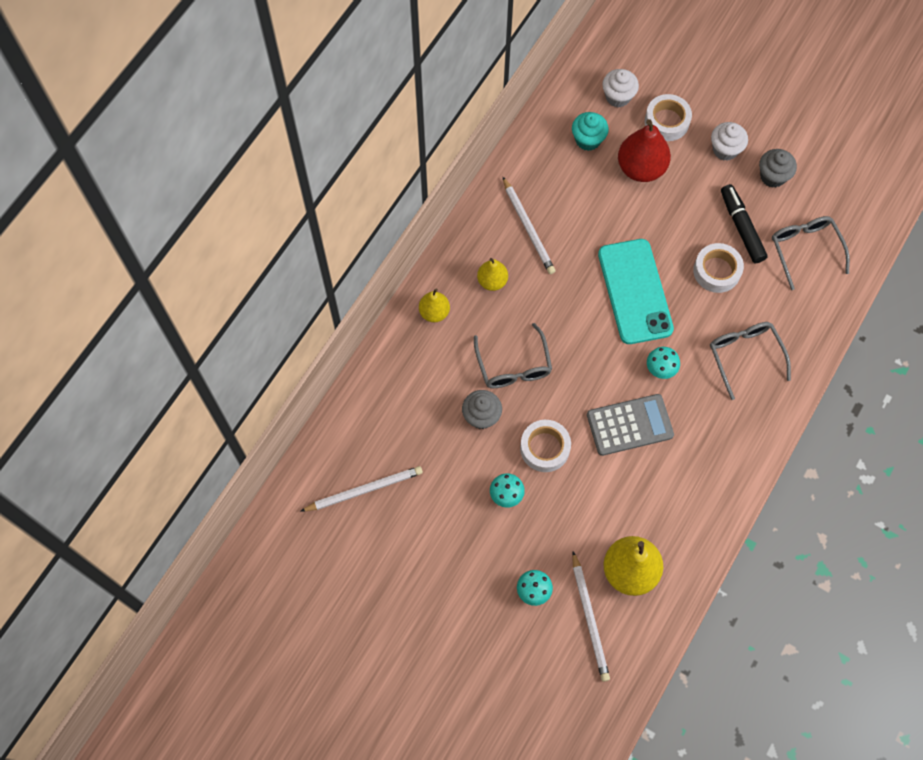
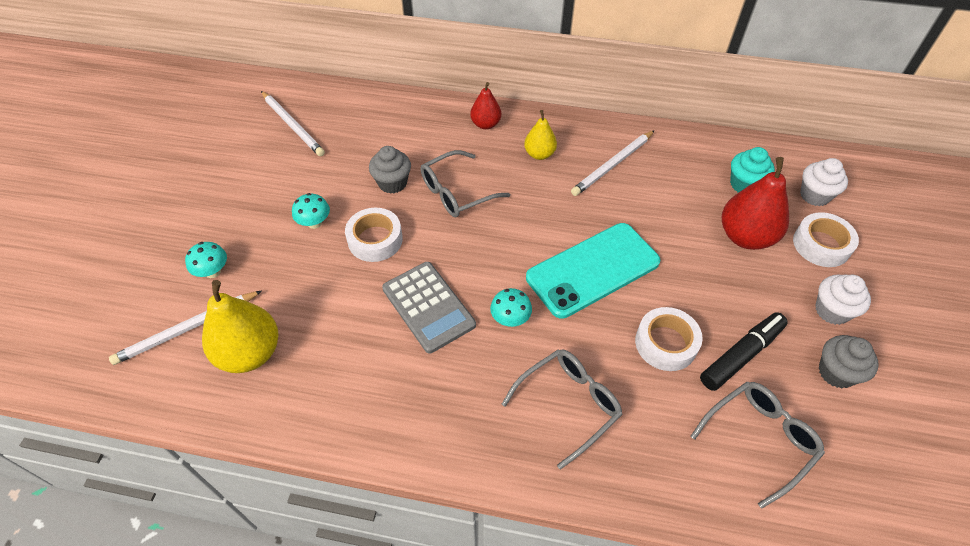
camera: 70 degrees right, 15 degrees down
(434, 312) = (485, 124): yellow pear -> red pear

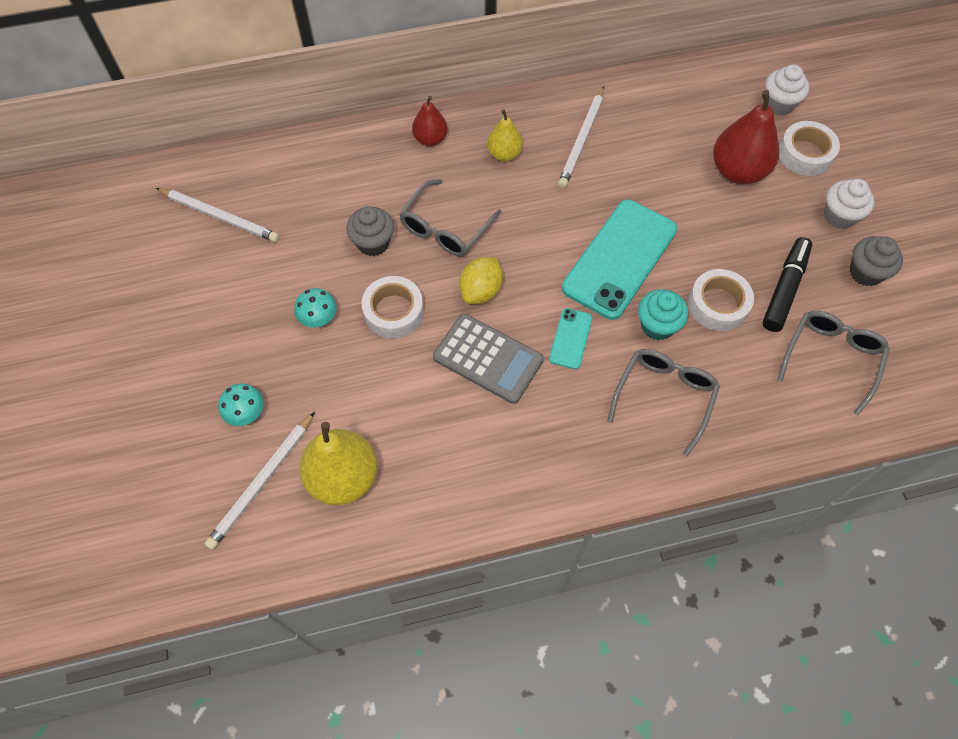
camera: 25 degrees left, 10 degrees up
(456, 250) = (481, 291): none -> yellow lemon
(510, 319) = (570, 338): turquoise mushroom -> turquoise phone
(744, 184) = (713, 116): turquoise cupcake -> turquoise cupcake (657, 325)

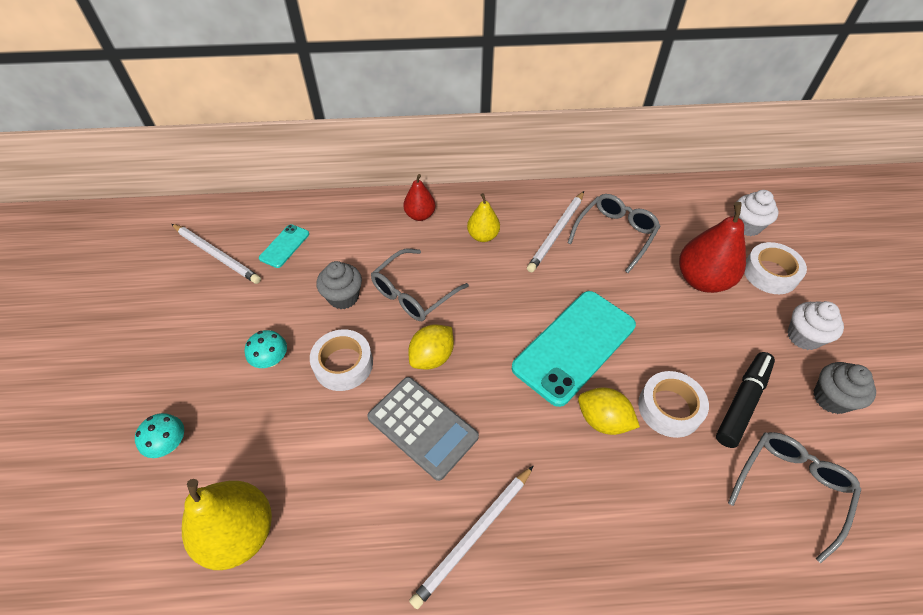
camera: 10 degrees right, 10 degrees down
(262, 482) = (156, 523): white pencil -> white pencil (474, 536)
(570, 338) = (511, 419): turquoise phone -> turquoise phone (284, 246)
(657, 325) = (603, 420): turquoise cupcake -> yellow lemon
(664, 396) = (600, 500): grey glasses -> grey glasses (615, 234)

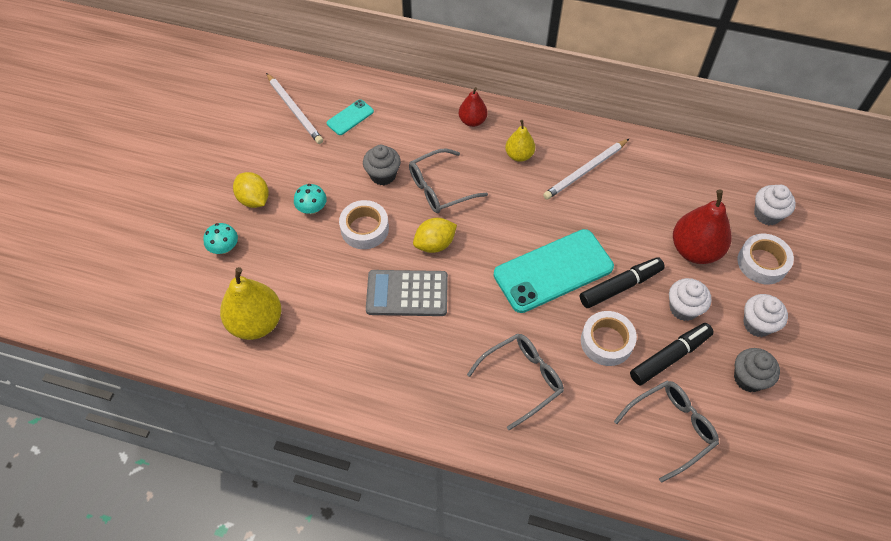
camera: 20 degrees right, 5 degrees up
(422, 427) = (407, 294): grey calculator -> grey calculator turned 120 degrees clockwise
(474, 536) = (414, 378): white pencil -> none
(603, 420) = (548, 333): yellow lemon -> yellow lemon (254, 199)
(615, 234) = (638, 187): grey glasses -> grey glasses (522, 379)
(651, 341) = (620, 286): none -> black marker
(725, 344) = (683, 308): none -> white cupcake

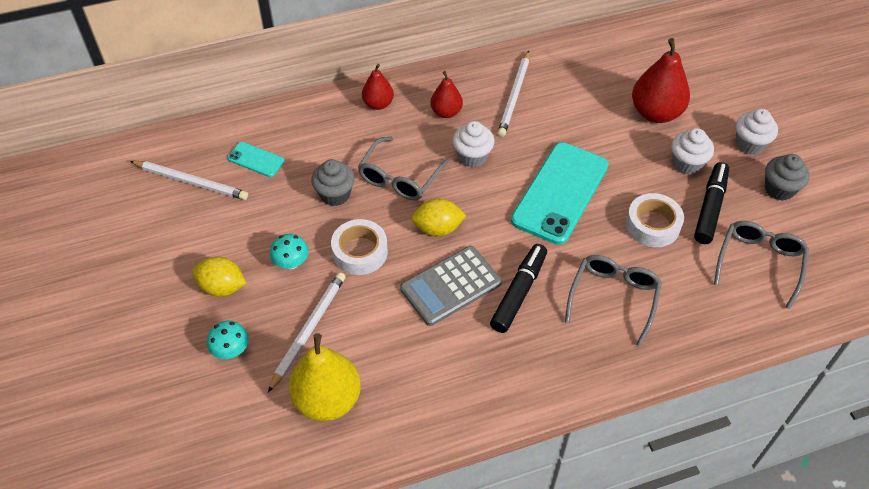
camera: 35 degrees left, 5 degrees down
(284, 265) = (308, 330): none -> white pencil
(350, 117) = (256, 159): turquoise phone -> turquoise phone turned 75 degrees counterclockwise
(435, 244) = (438, 228): yellow lemon -> yellow lemon turned 60 degrees clockwise
(519, 155) = (446, 112): yellow pear -> red pear
(620, 286) = (624, 174): black marker -> black marker (519, 292)
(762, 263) = (712, 95): white tape -> none
(767, 214) = (684, 56): white cupcake -> white cupcake (472, 156)

